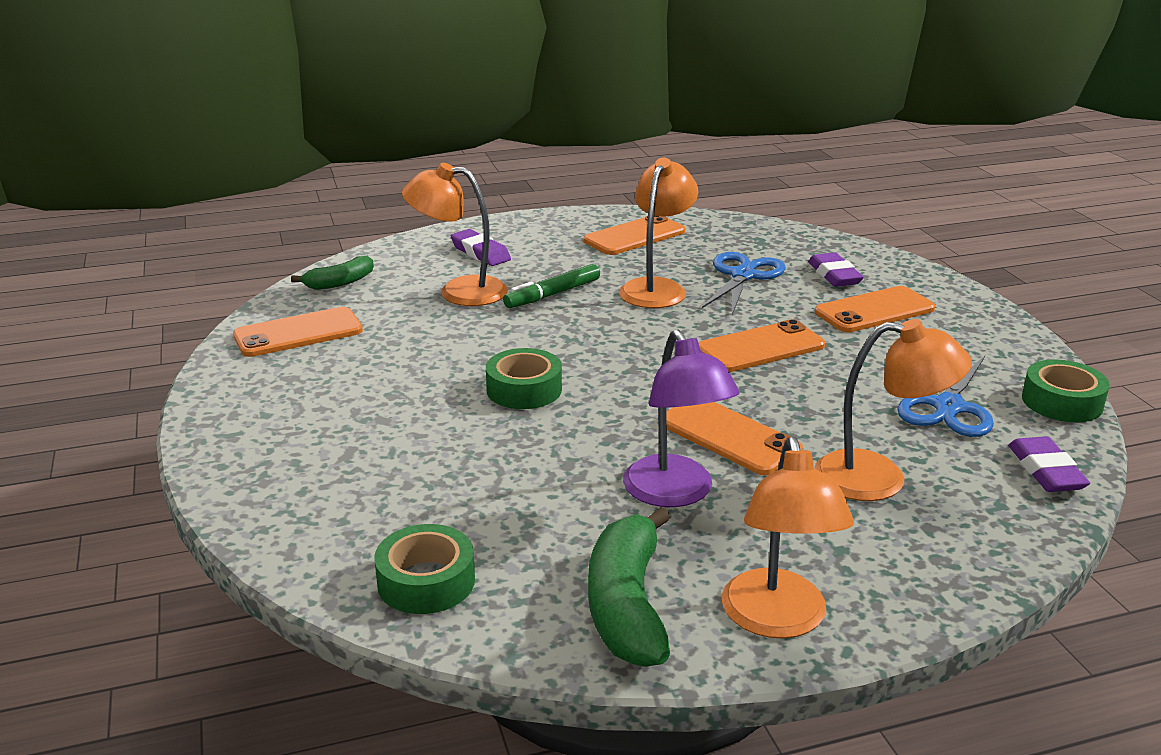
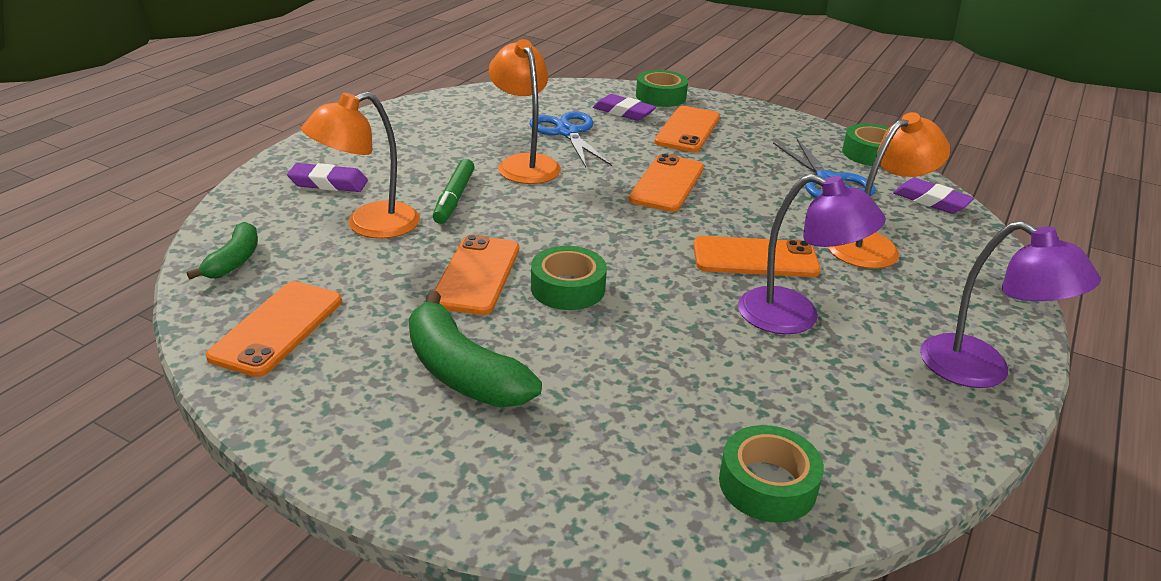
camera: 45 degrees left, 5 degrees up
(627, 604) = (902, 414): green banana -> green banana (462, 372)
(634, 236) = (437, 126): orange phone -> orange phone (476, 275)
(777, 620) = (981, 371): orange lamp -> purple lamp
(904, 273) = (660, 96): none -> green tape

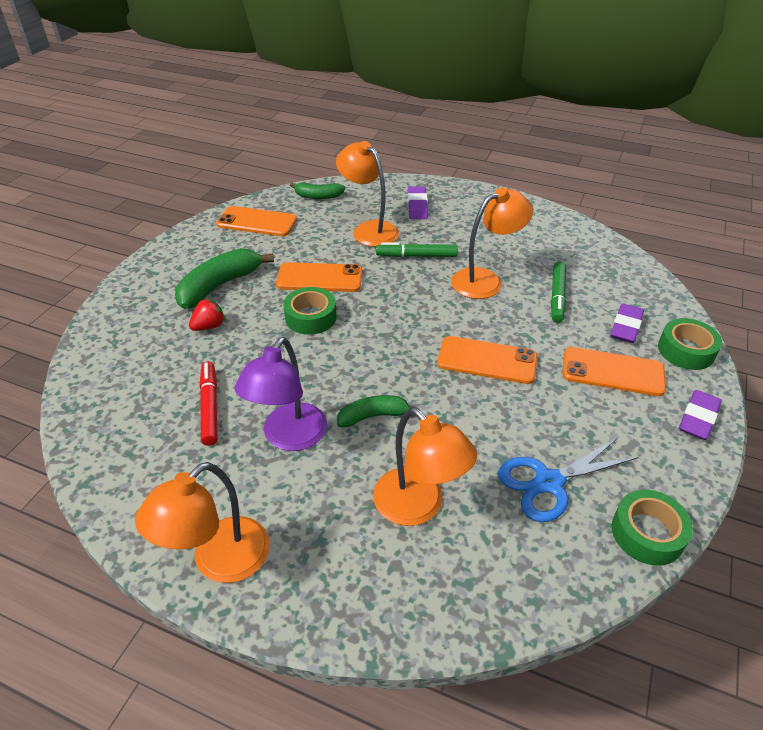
camera: 85 degrees right, 10 degrees up
(567, 132) = (557, 296): blue scissors -> green marker
(569, 383) = (209, 326): none -> red strawberry
(748, 380) = (210, 407): none -> red marker
(755, 258) = (373, 416): orange phone -> green banana
(767, 484) = (109, 413): green tape -> none
(931, 201) = (543, 581): purple eraser -> purple eraser (698, 418)
(981, 371) = (219, 561): purple lamp -> orange lamp

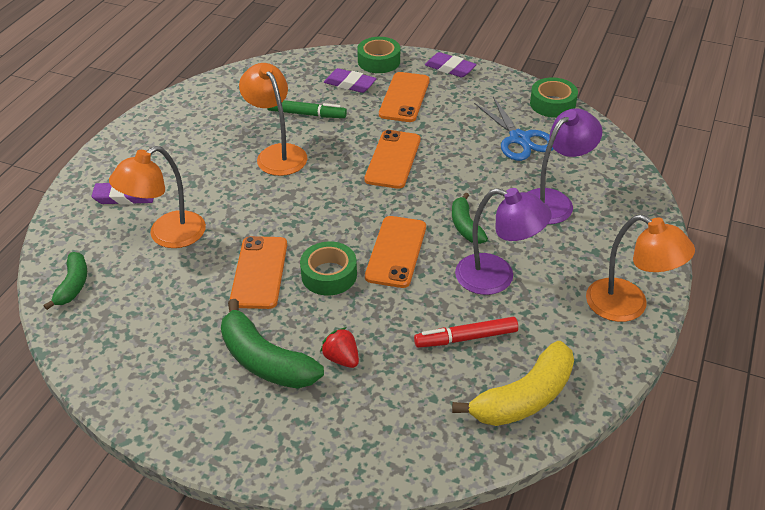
camera: 90 degrees left, 0 degrees up
(122, 445) = (523, 398): none -> yellow banana
(257, 222) = (123, 342): orange phone -> orange phone (396, 252)
(416, 256) = (228, 199): green marker -> none
(418, 507) = (554, 201): orange lamp -> purple lamp

